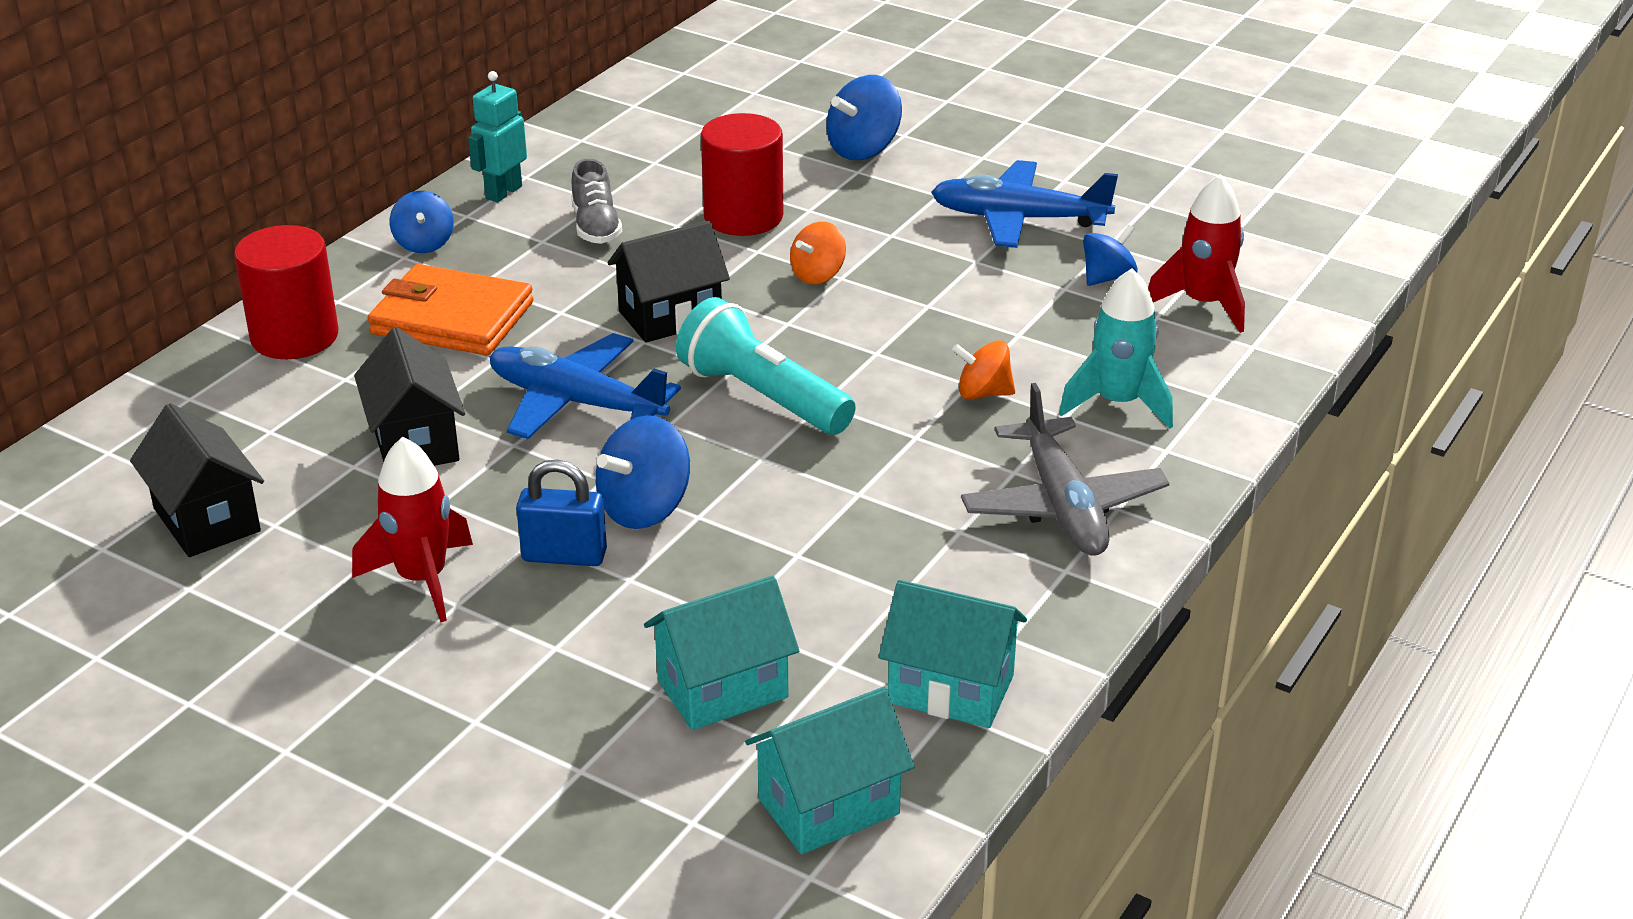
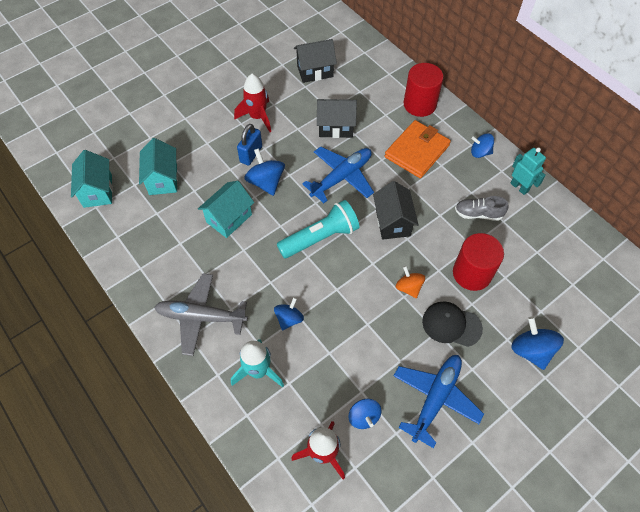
camera: 110 degrees right, 25 degrees up
(867, 223) = (451, 324): none -> black cap
(950, 689) = (126, 240): turquoise house -> turquoise house (229, 218)
(983, 393) = (289, 319): orange spinning top -> blue spinning top

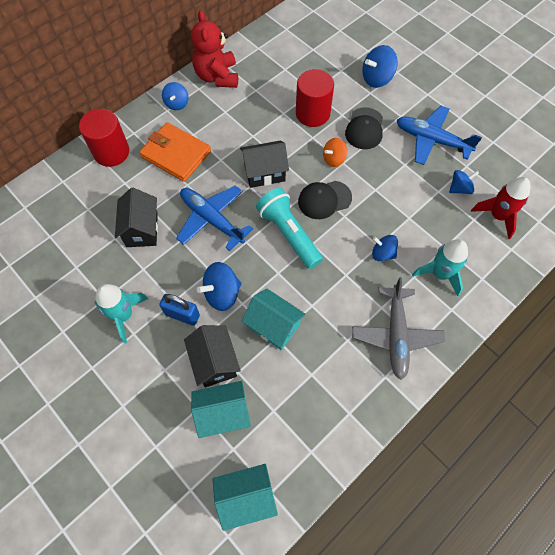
camera: 95 degrees left, 5 degrees up
(257, 117) = (124, 315): red rocket -> turquoise rocket
(315, 71) = (51, 258): black house -> black house (215, 362)
(357, 272) = (324, 200): none -> black cap
(478, 214) = (249, 107): grey shoe -> none
(519, 187) = (217, 77): turquoise robot -> red teddy bear

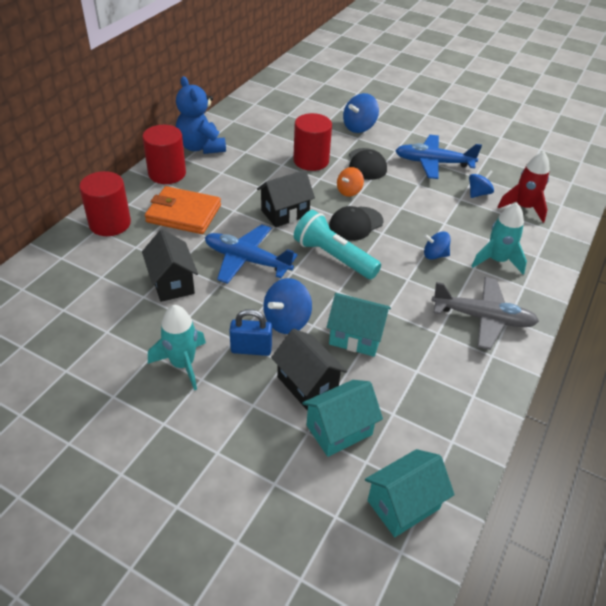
camera: 20 degrees left, 20 degrees down
(177, 103) = (167, 173): blue spinning top -> red cylinder
(217, 77) = (201, 147): red teddy bear -> blue teddy bear
(396, 335) = (483, 318): grey plane -> grey plane turned 60 degrees counterclockwise

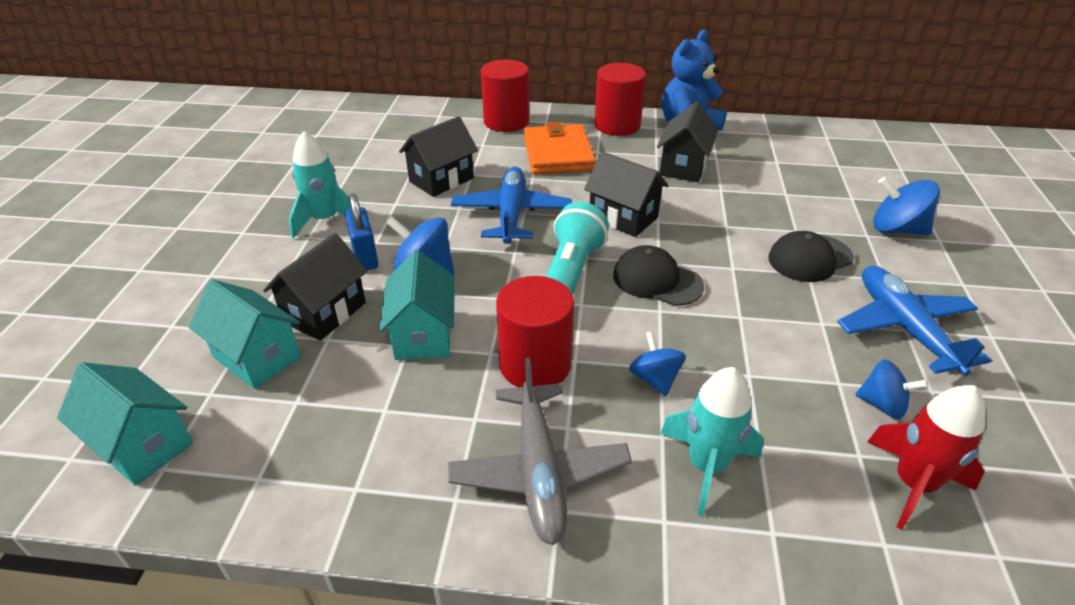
camera: 70 degrees right, 5 degrees down
(245, 167) = (683, 167): none -> black house
(311, 161) = (757, 209): red cylinder -> red cylinder (535, 365)
(349, 191) = (725, 257): orange spinning top -> none

